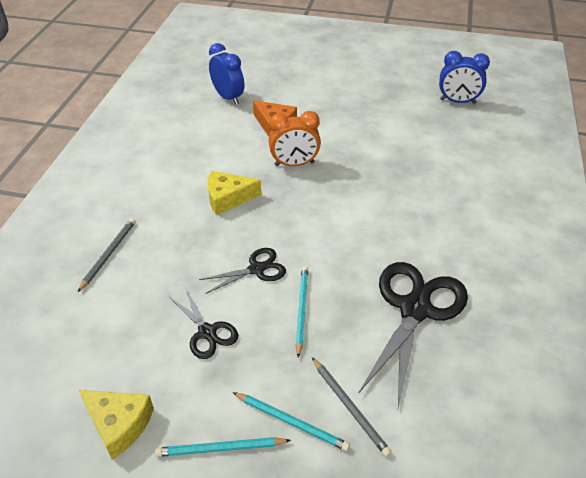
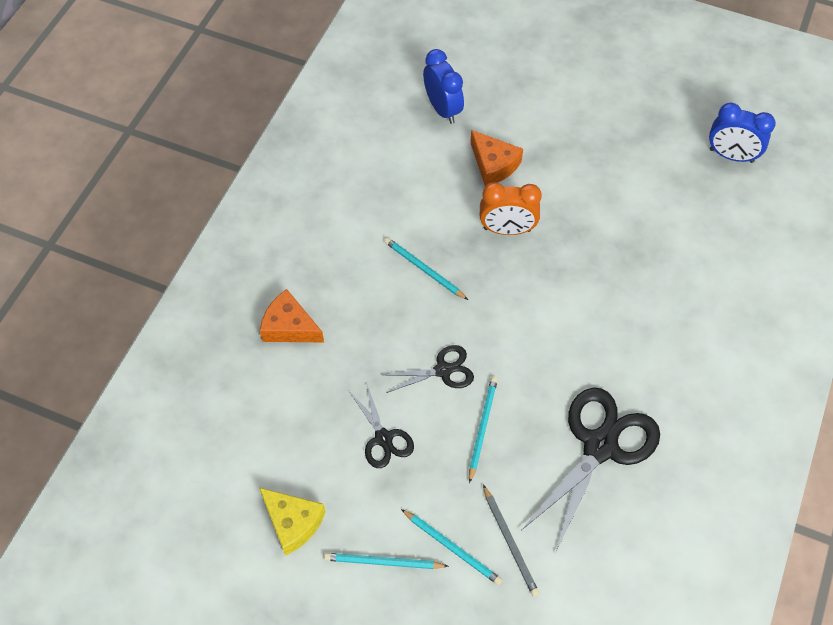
camera: 10 degrees right, 15 degrees up
(109, 254) = (289, 327): grey pencil -> orange cheese
(228, 198) = (424, 269): yellow cheese -> turquoise pencil

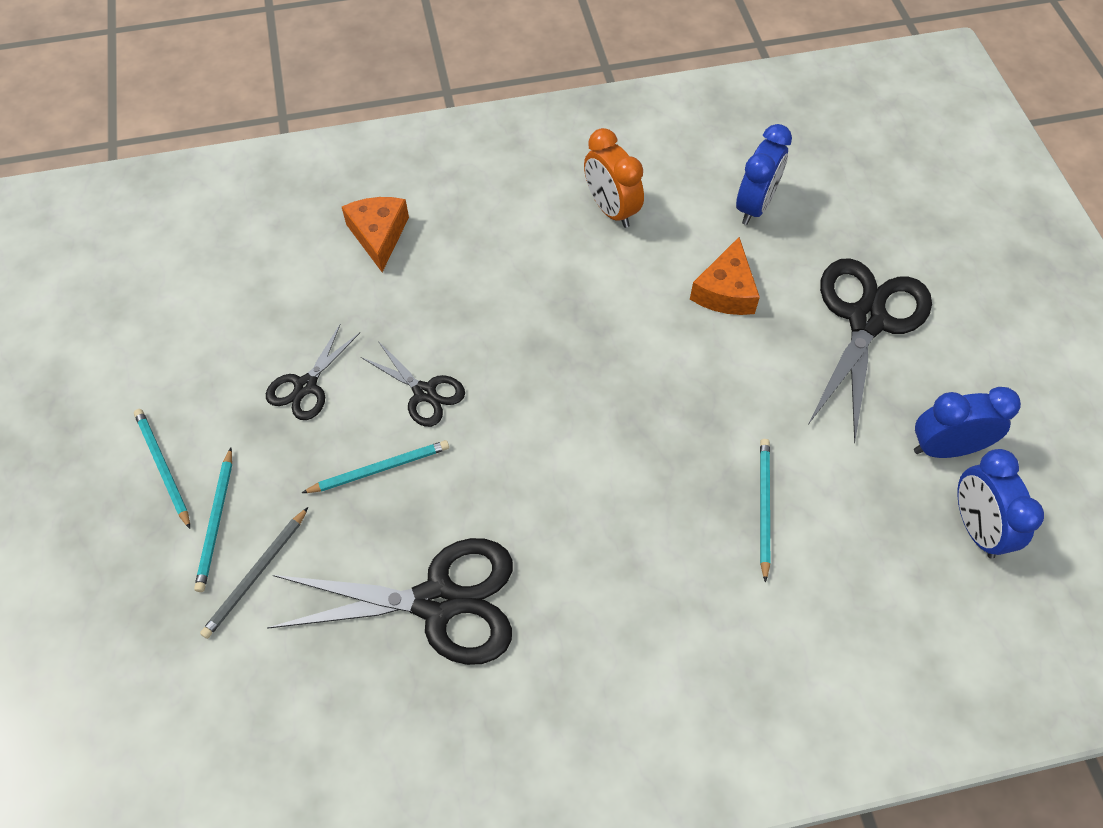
camera: 55 degrees right, 0 degrees up
(293, 522) = (162, 365): yellow cheese -> none
(424, 269) = (536, 305): turquoise pencil -> turquoise pencil (763, 507)
(507, 229) = (651, 351): orange clock -> orange clock (611, 209)
(568, 112) = (866, 320): none -> black scissors
(676, 135) = (945, 448): none -> blue clock

